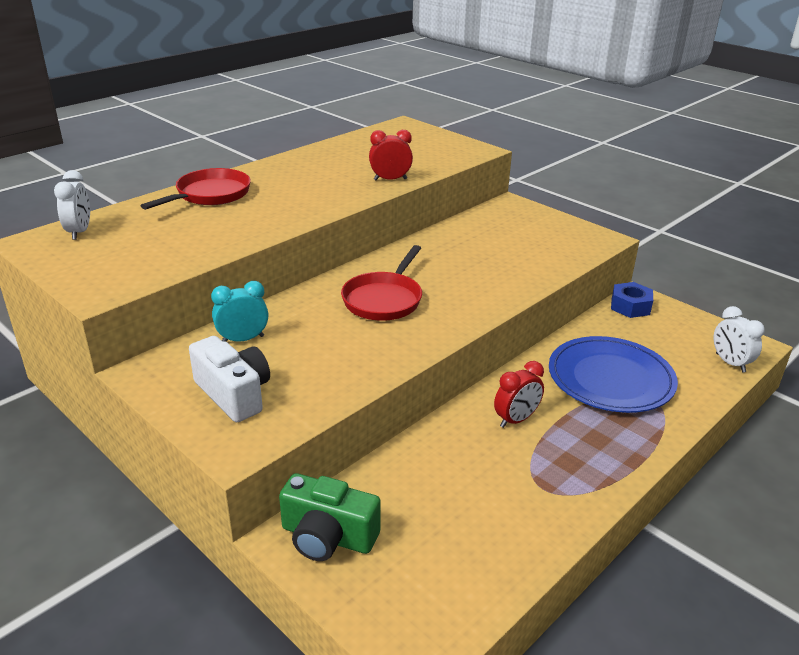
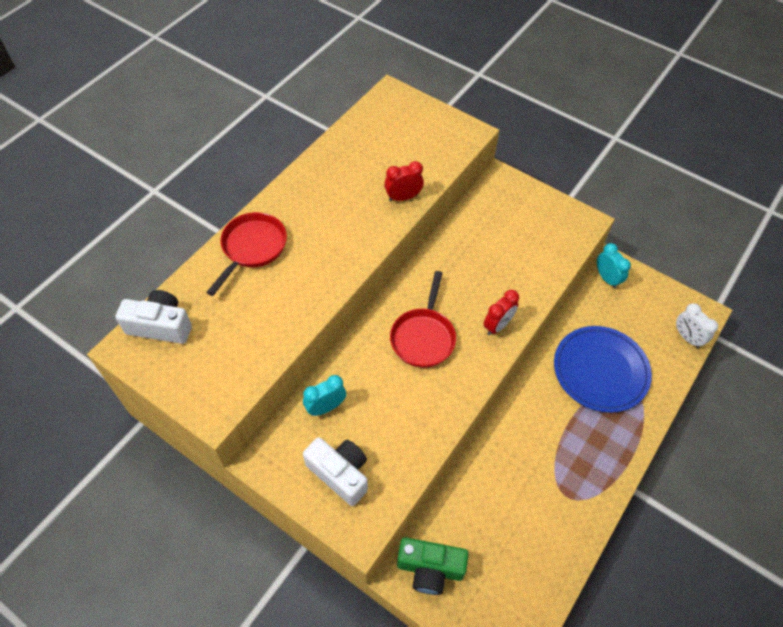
camera: 10 degrees left, 25 degrees up
(79, 232) = (160, 326): white clock -> white camera
(516, 420) = (537, 429): red clock -> red clock (497, 326)
(630, 306) = (607, 278): blue nut -> turquoise clock

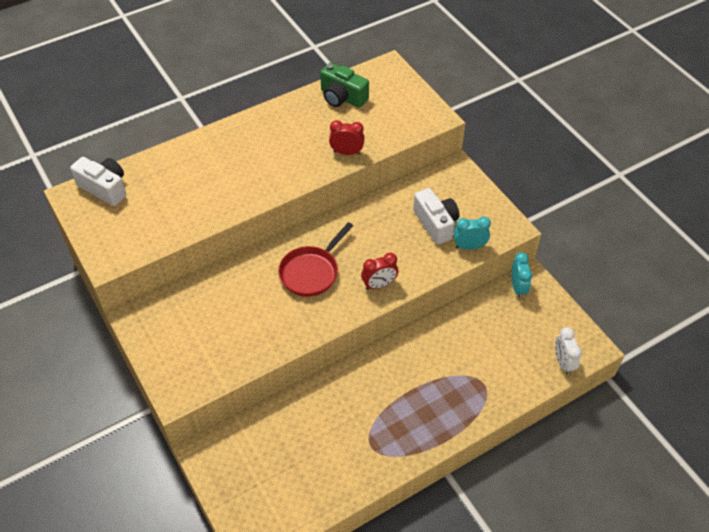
camera: 25 degrees right, 5 degrees down
(252, 248) = (203, 154): red pan -> none
(326, 407) = (203, 296): turquoise clock -> turquoise clock (469, 246)
(340, 473) = (185, 348): white camera -> white camera (436, 223)
(430, 569) = (226, 454): green camera -> green camera (342, 97)
(600, 370) = (464, 360): blue plate -> none

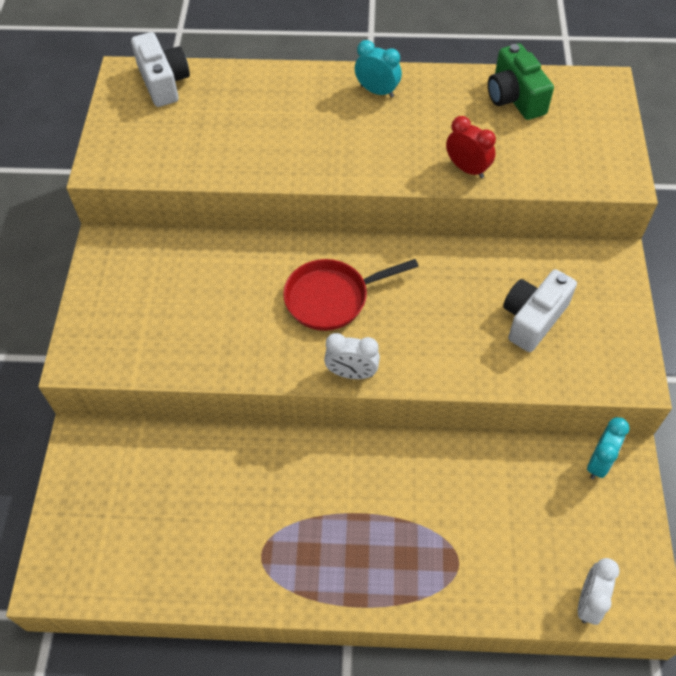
camera: 35 degrees right, 5 degrees up
(357, 308) = (351, 373): none -> white clock
(379, 285) = (400, 358): red clock -> none
(436, 223) = (532, 318): white camera -> white camera turned 150 degrees counterclockwise
(469, 246) = (555, 372): turquoise clock -> turquoise clock (377, 91)

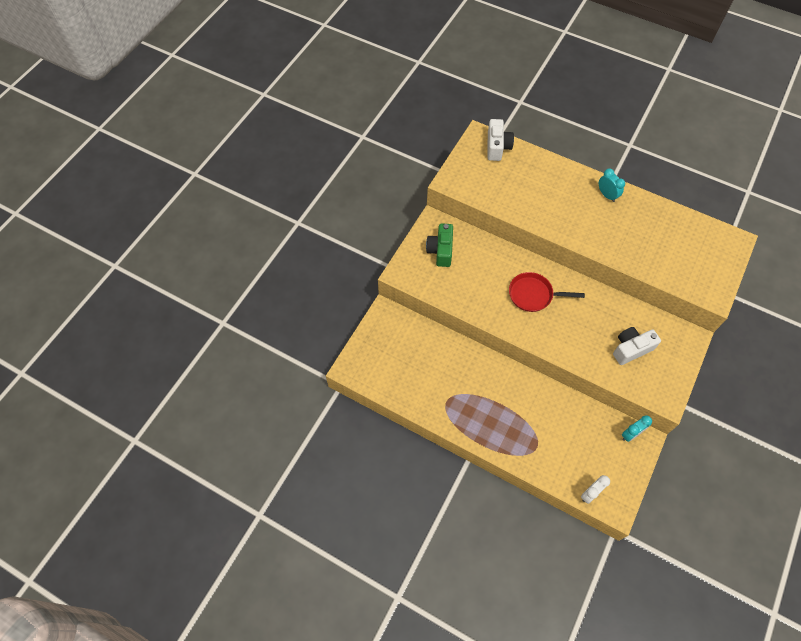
camera: 25 degrees right, 5 degrees up
(351, 373) = (526, 336): white clock -> none
(467, 169) = (633, 258): red clock -> none
(514, 98) = (680, 228): green camera -> green camera (440, 250)

